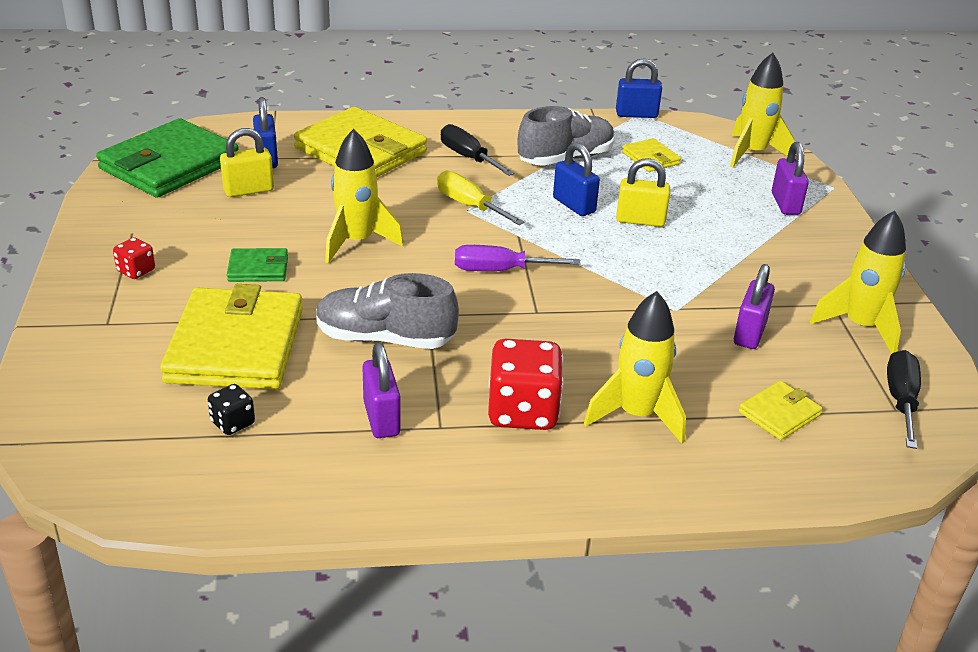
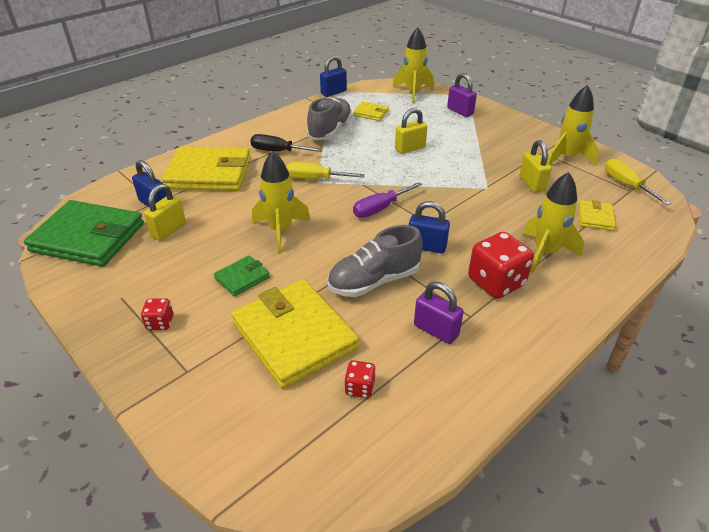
camera: 35 degrees left, 5 degrees up
(169, 164) = (88, 237): green wallet -> green wallet turned 75 degrees counterclockwise
(233, 423) = (360, 388): black dice -> red dice
(574, 205) = (368, 154): blue padlock -> blue padlock (426, 246)
(749, 333) = (532, 184): purple padlock -> yellow padlock
(901, 400) = (626, 185): black screwdriver -> yellow screwdriver

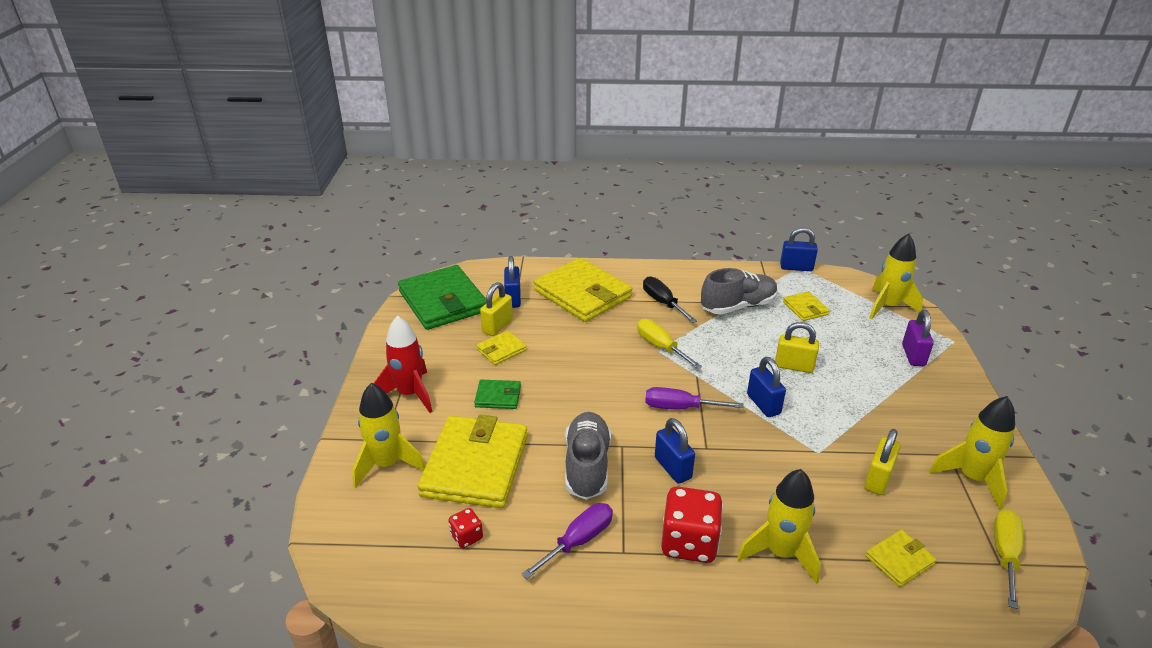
camera: 45 degrees right, 5 degrees down
(160, 323) = (410, 394): red dice -> red rocket
(168, 230) = (497, 326): yellow padlock -> yellow padlock turned 45 degrees counterclockwise
(197, 244) = (501, 350): none -> yellow wallet
(281, 231) = (573, 376): yellow rocket -> yellow rocket (387, 464)
(374, 281) = (587, 466): grey shoe -> grey shoe turned 75 degrees clockwise
(424, 179) = (763, 404): none -> blue padlock
(436, 330) = (578, 541): purple padlock -> purple screwdriver

